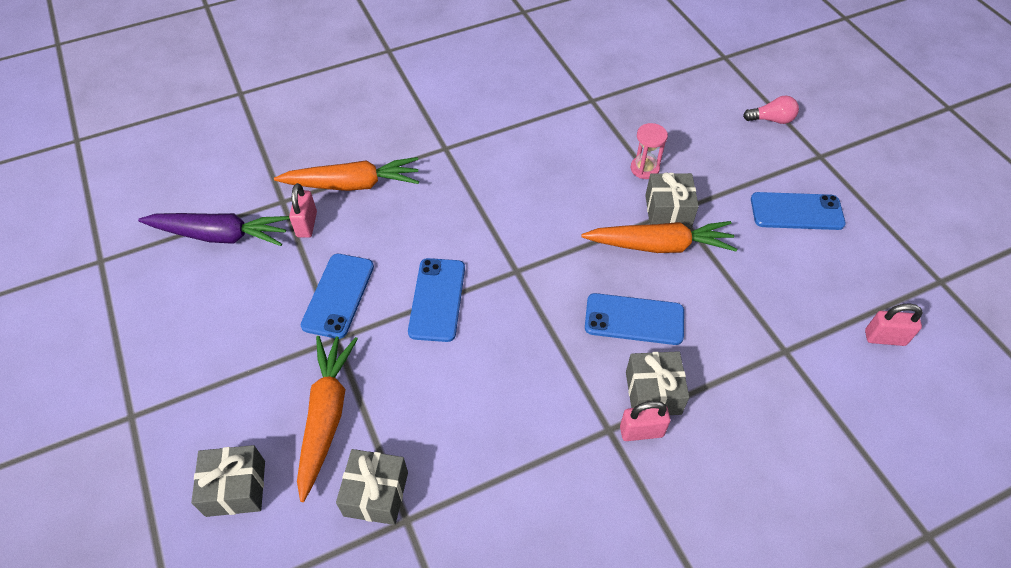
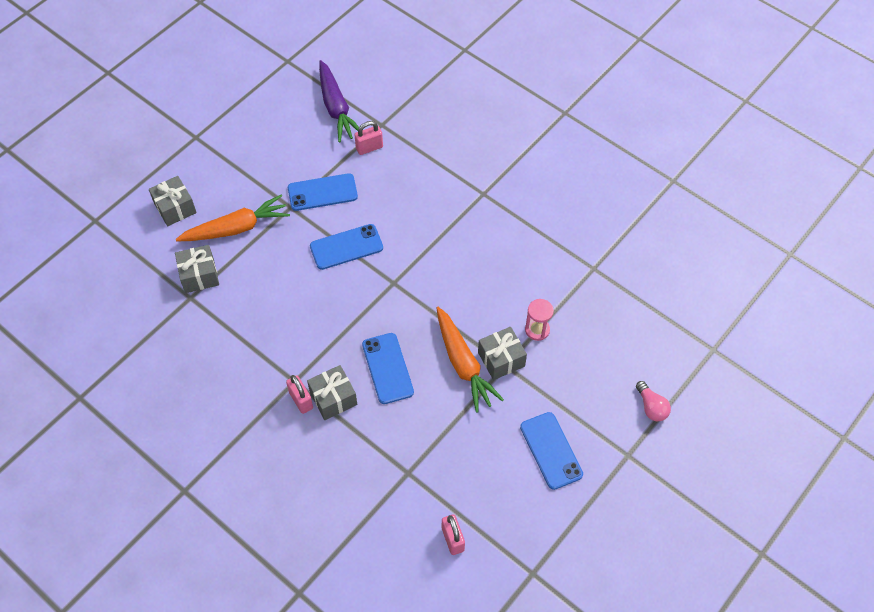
camera: 65 degrees right, 5 degrees up
(353, 184) = (417, 155): orange carrot -> none

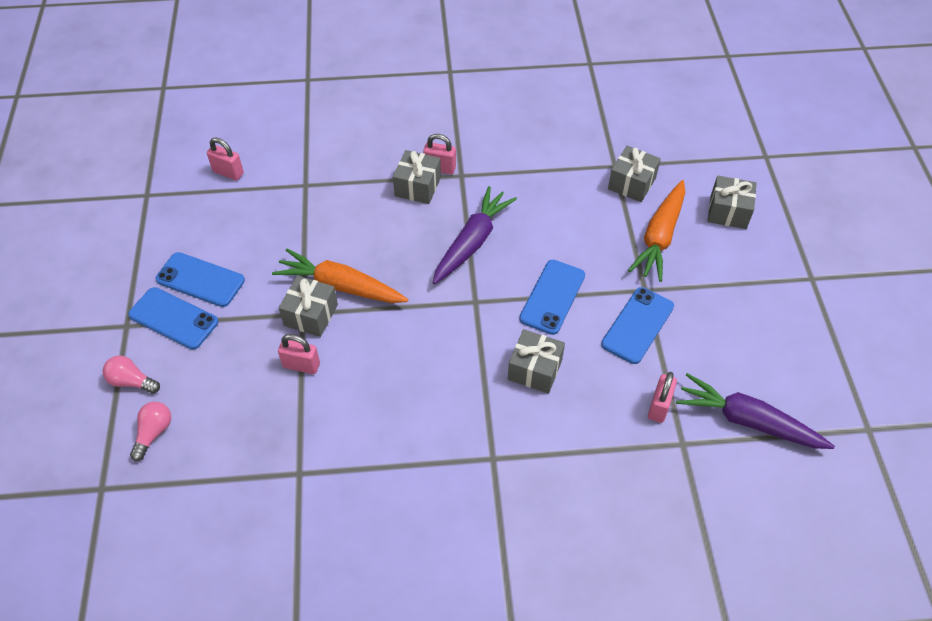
camera: 135 degrees right, 5 degrees down
(348, 323) = (472, 242): none -> purple carrot
(387, 368) = (400, 236): blue phone -> blue phone (173, 318)
(408, 217) = (535, 369): none -> grey gift
(537, 330) = (301, 365): pink hourglass -> pink padlock
(660, 359) = (154, 433): none -> pink light bulb

